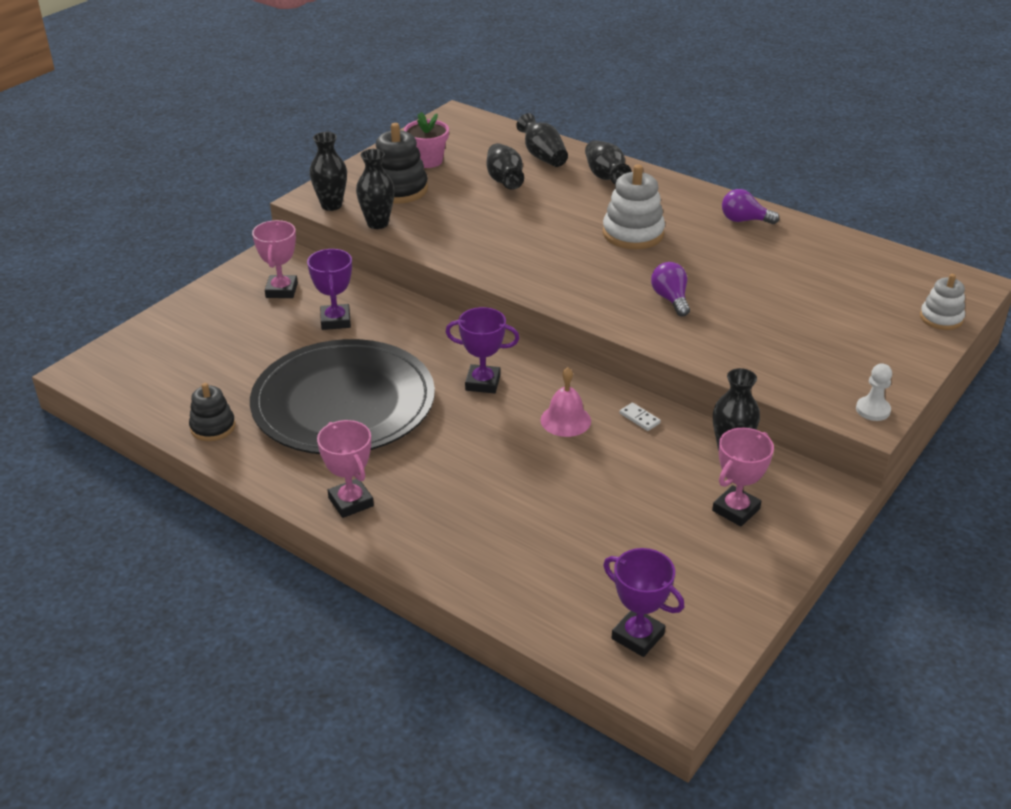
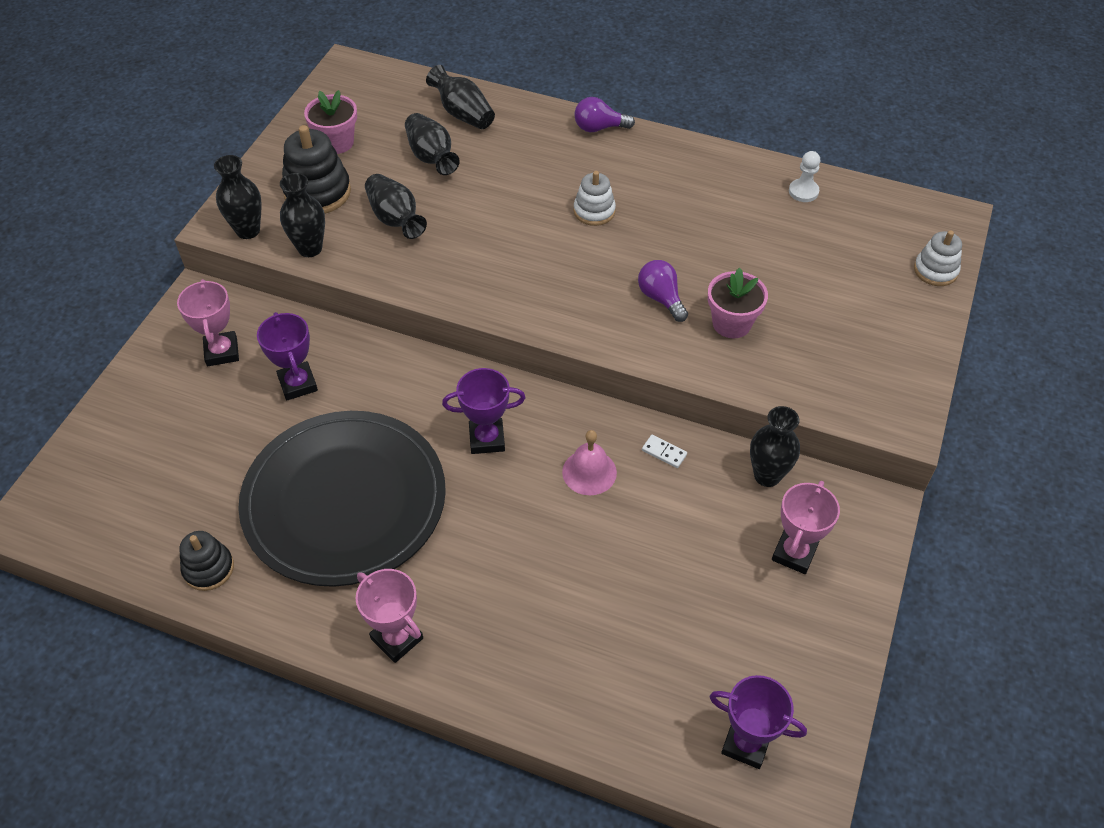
camera: 15 degrees left, 15 degrees up
(605, 177) = (540, 132): black vase -> black vase (395, 219)
(633, 233) = (594, 211): white stacking toy -> white stacking toy, size x0.62
(729, 325) = (731, 323): none -> pink flower pot
(744, 220) = (703, 170): purple light bulb -> purple light bulb (599, 128)
(872, 410) = (904, 410): white pawn -> white pawn (803, 191)

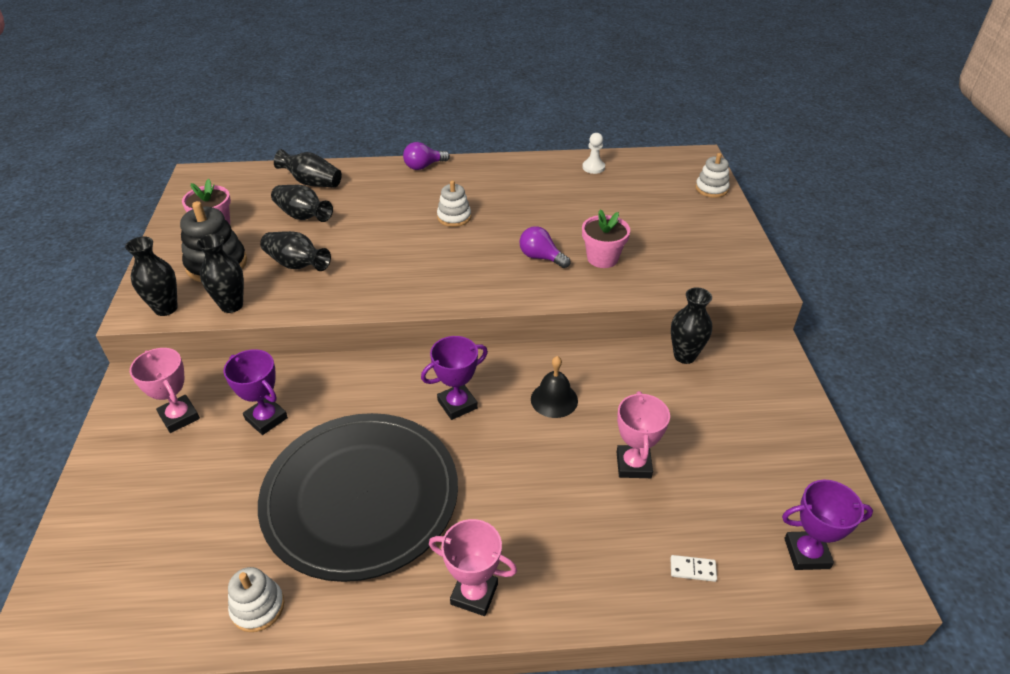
camera: 25 degrees left, 10 degrees down
(208, 568) = (258, 607): black stacking toy -> white stacking toy
(589, 472) = (554, 399): pink bell -> black bell
(664, 452) = (601, 366): white domino -> white domino (693, 569)
(794, 553) = (740, 401): pink trophy -> pink trophy (633, 465)

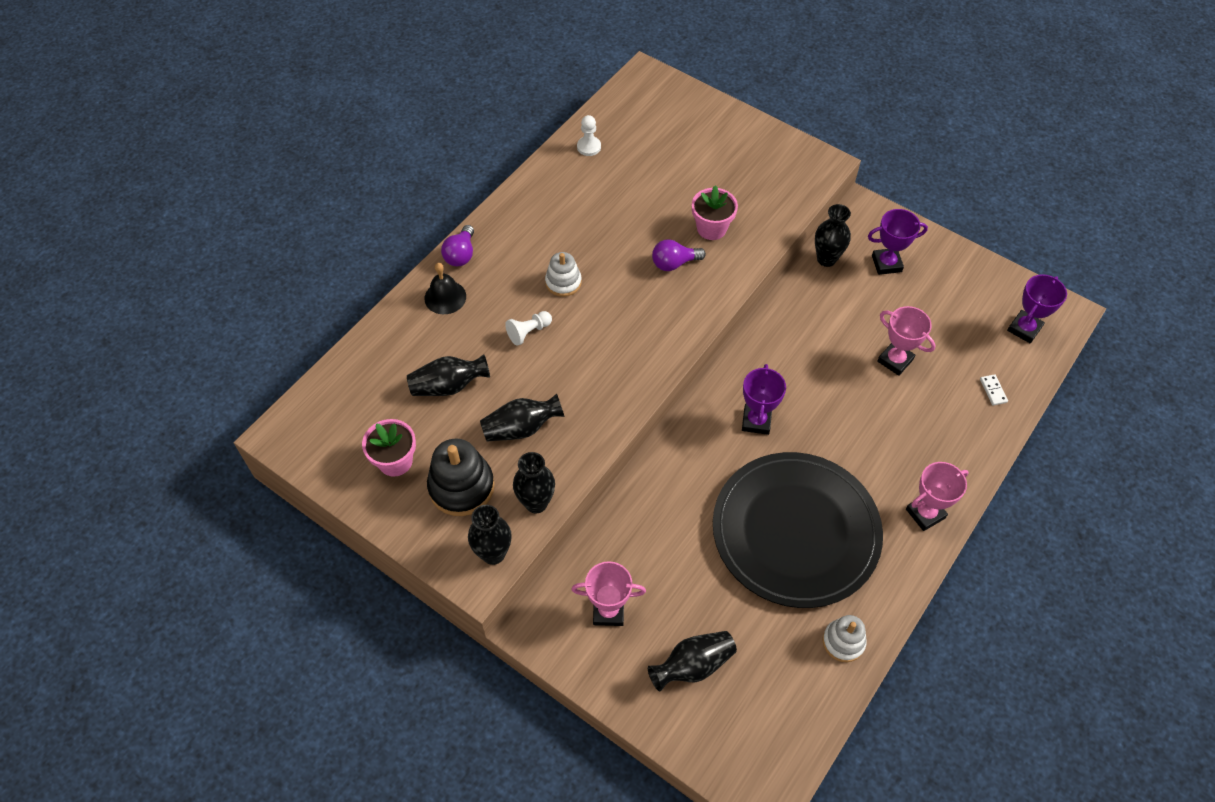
camera: 50 degrees left, 15 degrees up
(266, 418) = (664, 551): purple trophy -> purple trophy (886, 264)
(312, 183) = (397, 350): black vase -> black vase (693, 665)
(389, 225) = (529, 332): none -> white pawn
(554, 399) = (801, 361): black bell -> black bell (445, 297)
(693, 569) = (993, 391): white domino -> white domino turned 60 degrees counterclockwise
(711, 189) = (693, 102): white stacking toy -> none

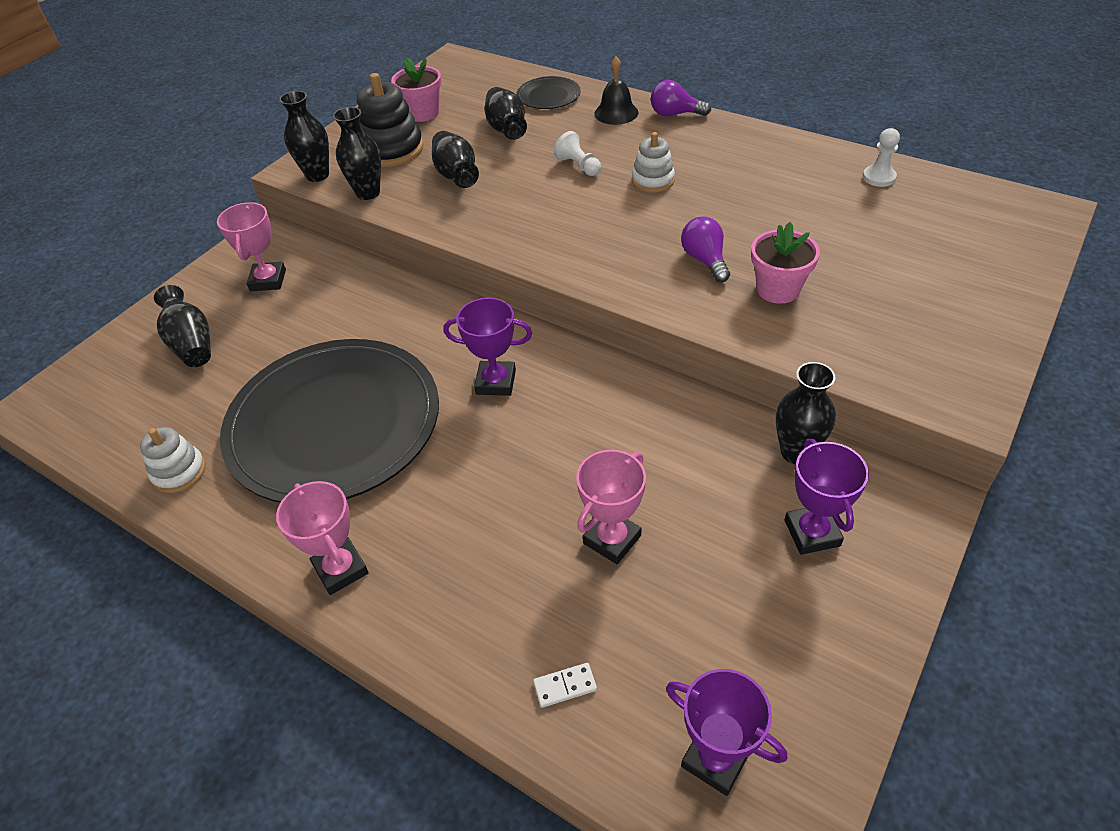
camera: 90 degrees right, 10 degrees down
(395, 348) = (548, 96): none -> black plate

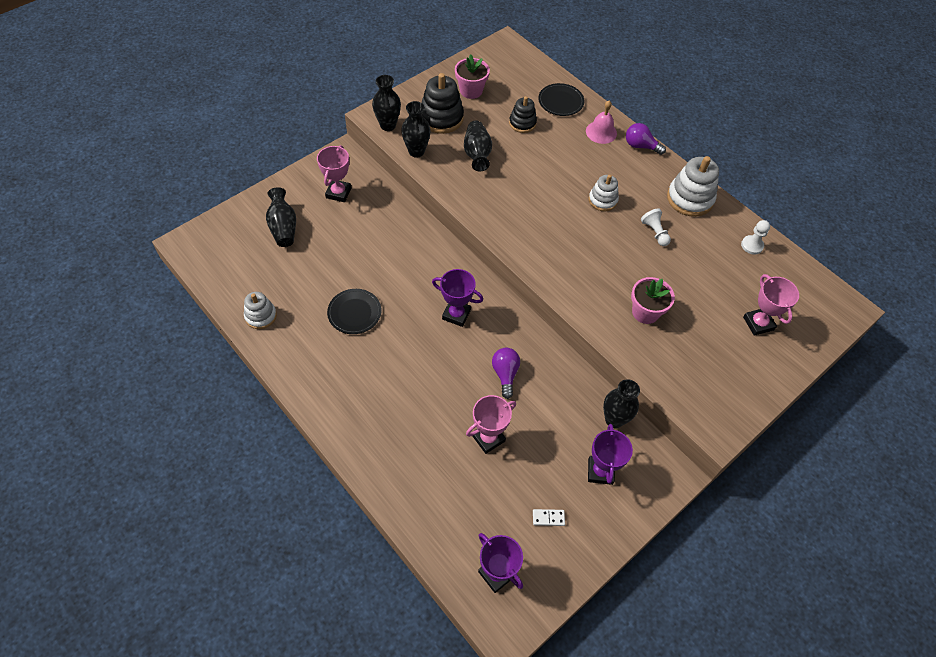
camera: 10 degrees right, 10 degrees up
(334, 424) = (354, 312): black plate -> black plate, size x0.41
(341, 569) = (336, 407): pink trophy -> pink trophy (758, 323)
(506, 129) = (522, 123): black vase -> black stacking toy
(565, 686) = (434, 511): white domino -> white domino (548, 518)
(578, 166) = (559, 172): white pawn -> white pawn (655, 232)
(616, 113) = (601, 132): black bell -> pink bell
(705, 260) = (610, 275): purple light bulb -> purple light bulb (505, 374)
(768, 150) = (690, 198): none -> white stacking toy

